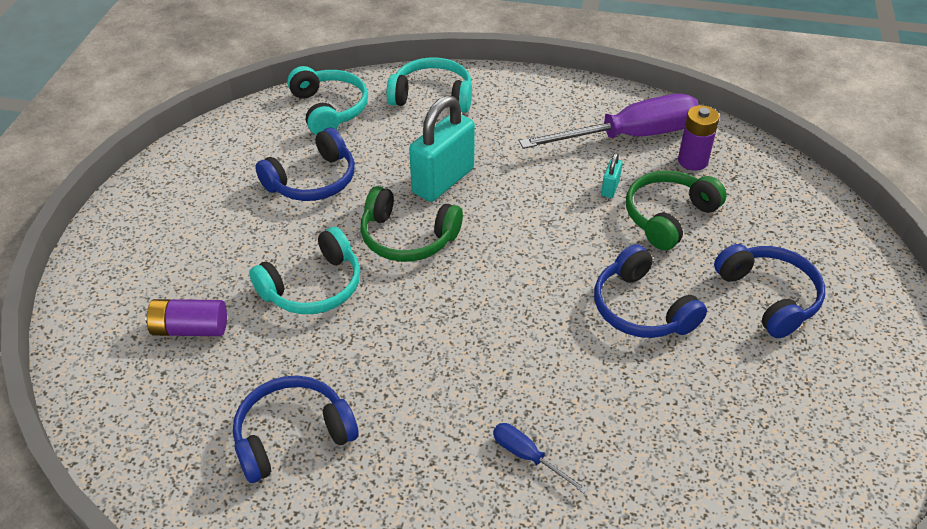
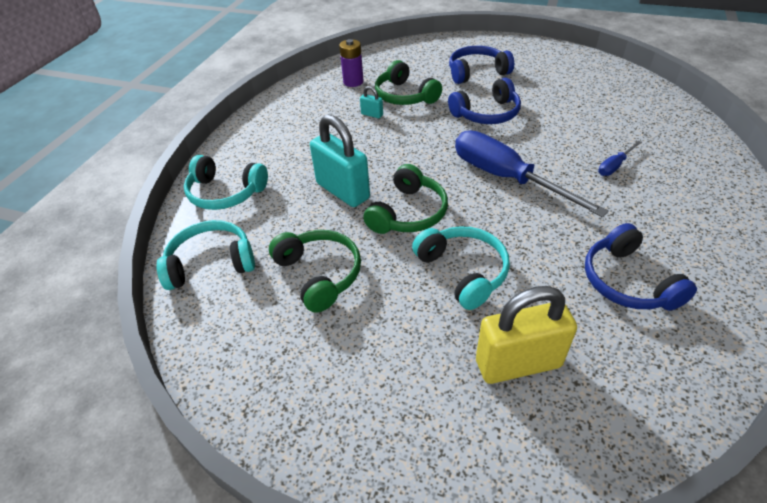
camera: 80 degrees left, 0 degrees up
(190, 329) = (518, 364): purple battery -> yellow padlock
(313, 180) = (319, 274): blue headphones -> green headphones
(432, 96) = (225, 193): turquoise headphones -> turquoise headphones turned 90 degrees counterclockwise
(483, 327) = (506, 178): none -> blue screwdriver
(630, 136) = (319, 102): purple screwdriver -> none

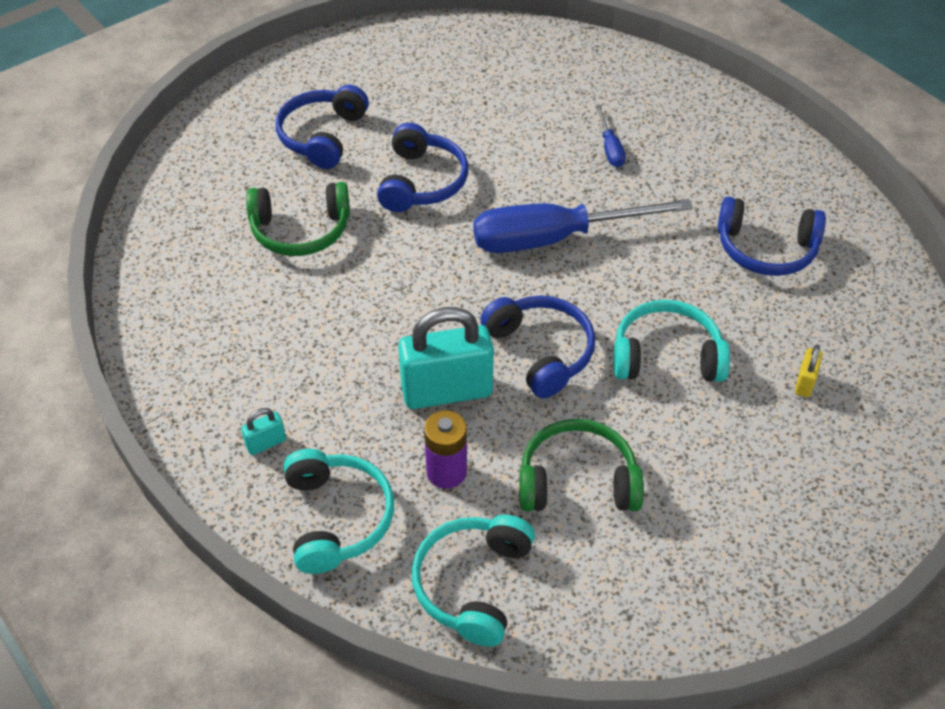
camera: 60 degrees left, 5 degrees up
(225, 193) = (337, 518): turquoise headphones -> turquoise headphones turned 60 degrees counterclockwise
(353, 82) = (203, 262): purple battery -> purple battery (446, 472)
(372, 114) = (309, 284): turquoise padlock -> turquoise padlock (266, 443)
(408, 213) = (541, 351): green headphones -> blue headphones
(518, 364) = (804, 382): yellow padlock -> yellow padlock, size x0.43

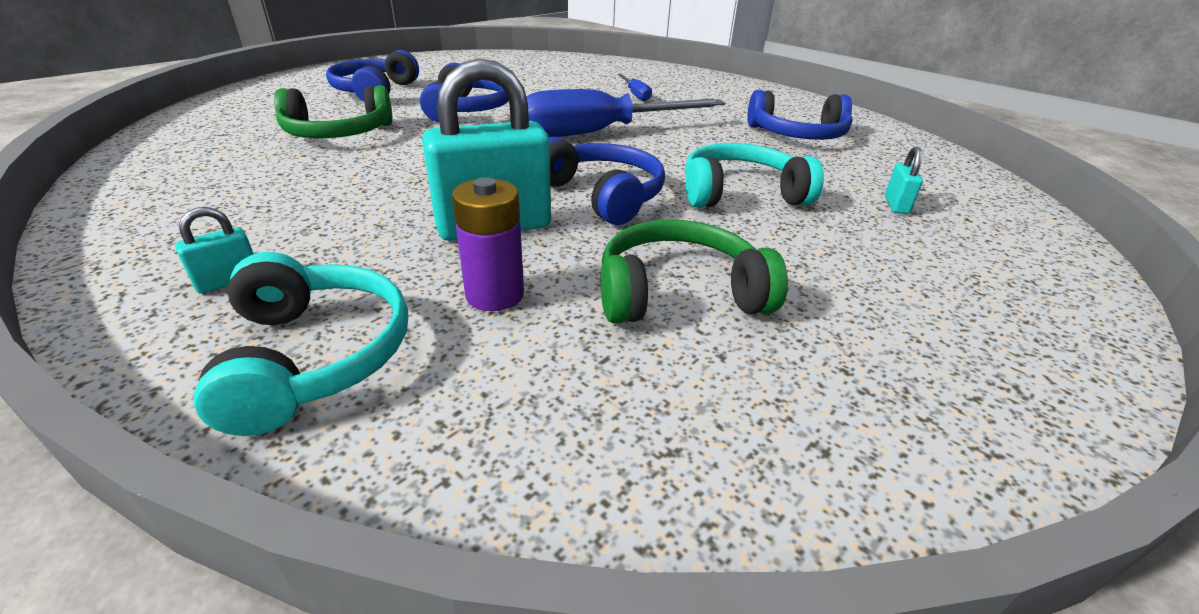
camera: 10 degrees left, 15 degrees down
(473, 584) = (544, 427): turquoise headphones -> none
(804, 382) = (896, 205): yellow padlock -> turquoise padlock

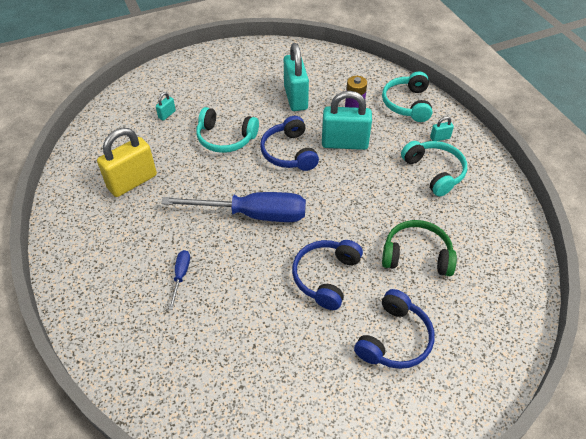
camera: 155 degrees left, 15 degrees up
(273, 217) = (434, 172): none -> turquoise headphones
(679, 293) = (295, 98): green headphones -> turquoise padlock
(797, 135) = (132, 182): blue headphones -> yellow padlock

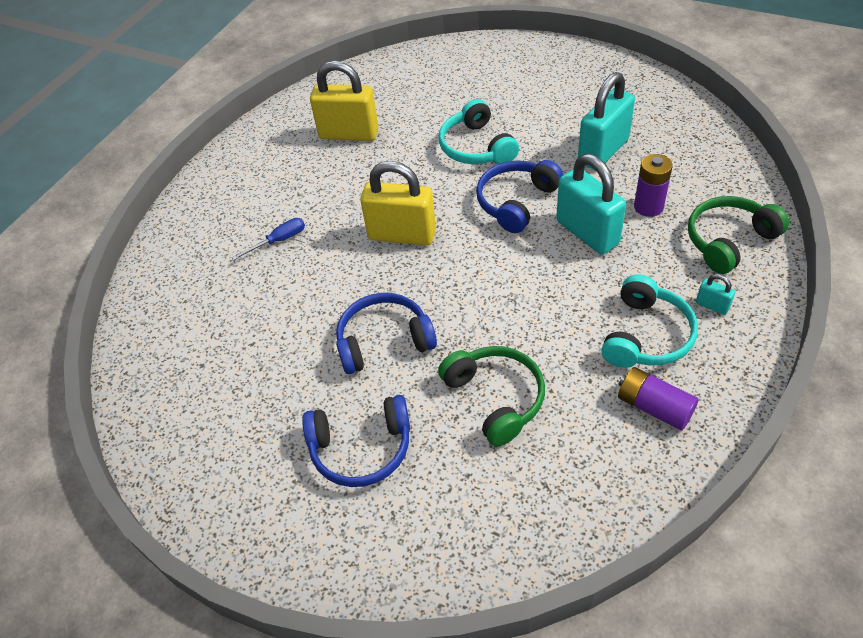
camera: 55 degrees right, 0 degrees up
(167, 114) = (455, 91): turquoise padlock -> none
(253, 215) = (402, 235): blue screwdriver -> yellow padlock
(407, 104) = (729, 241): turquoise headphones -> green headphones
(479, 200) = (654, 407): none -> purple battery

